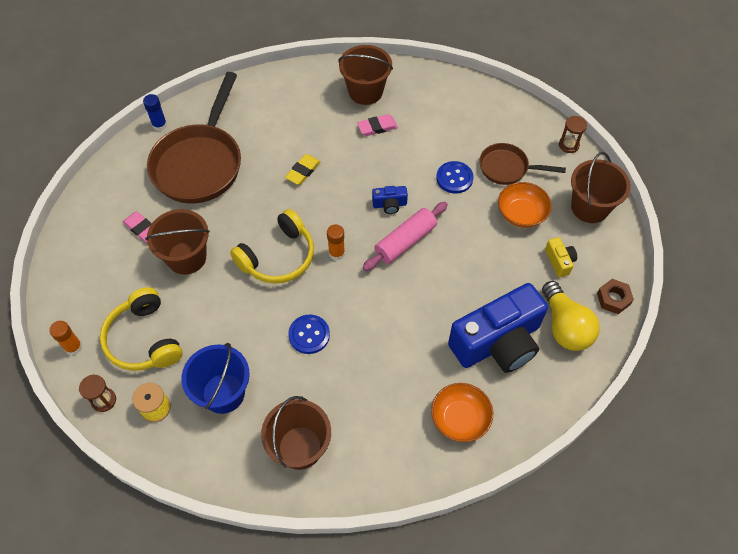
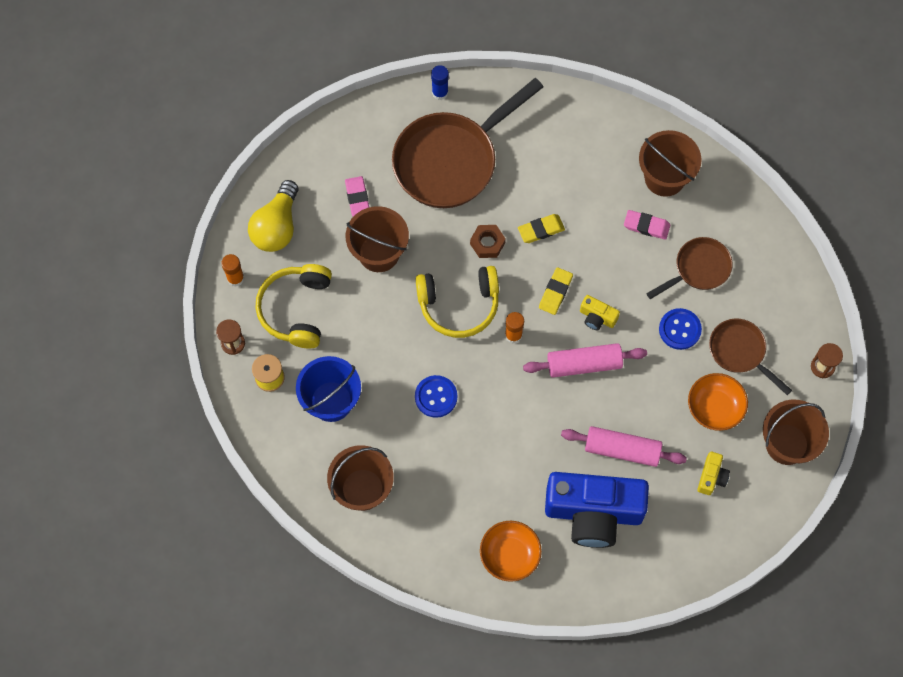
camera: 35 degrees right, 10 degrees up
(345, 206) = (555, 292): none -> yellow eraser
(389, 205) = (597, 317): blue camera -> yellow camera
(435, 133) = (698, 269): none -> brown pan
(481, 283) = (622, 450): none -> pink rolling pin
(565, 326) = (665, 539): yellow light bulb -> yellow light bulb (277, 226)
(613, 299) = (731, 544): brown nut -> brown nut (487, 243)

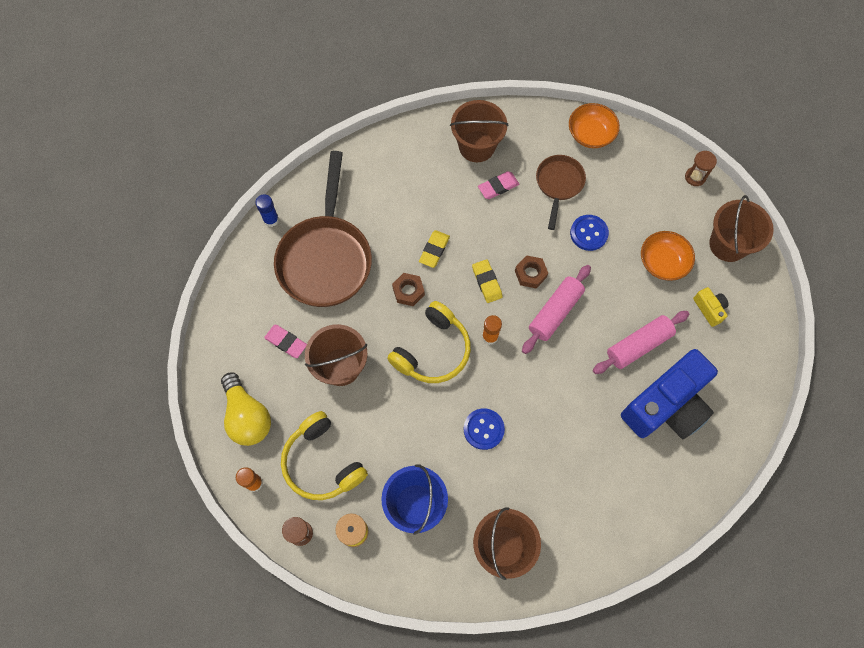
camera: 45 degrees left, 0 degrees up
(510, 555) = (646, 490): orange bowl -> orange bowl (590, 134)
(597, 317) = (530, 274): yellow camera -> brown nut
(740, 352) = (639, 213): brown pan -> none

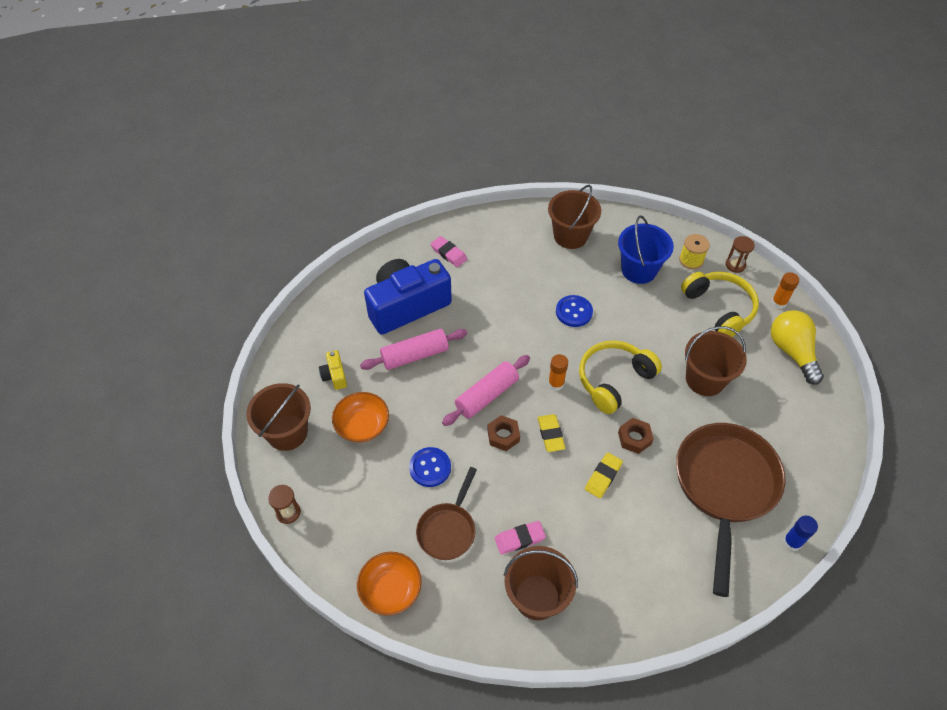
camera: 170 degrees left, 15 degrees down
(286, 342) = (761, 409): pink eraser -> pink eraser (448, 253)

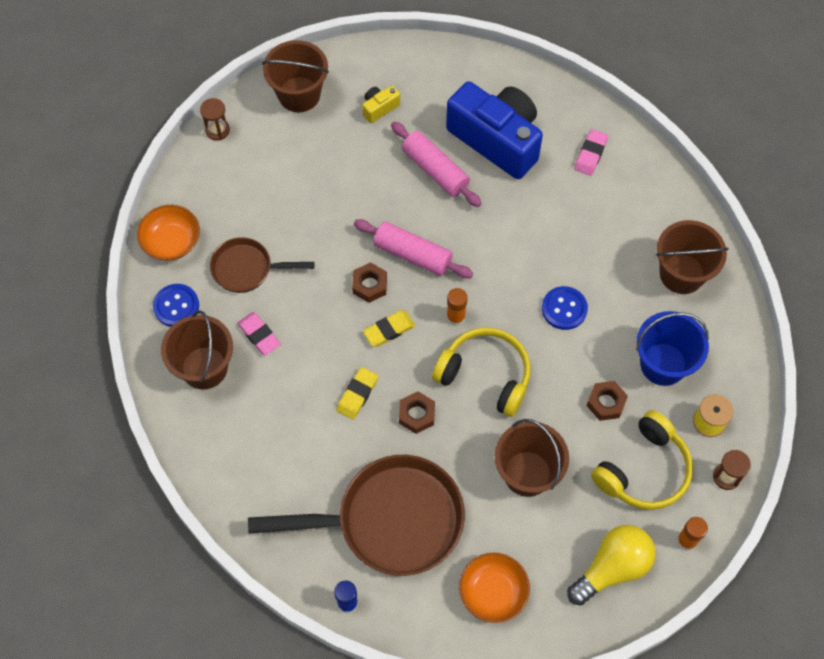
camera: 70 degrees right, 10 degrees up
(362, 425) = (332, 154): orange bowl -> orange bowl (493, 592)
(430, 468) = (307, 230): blue button -> blue button (176, 306)
(603, 476) = (357, 394): yellow eraser -> yellow eraser turned 75 degrees counterclockwise
(660, 312) = (606, 403): none -> brown nut

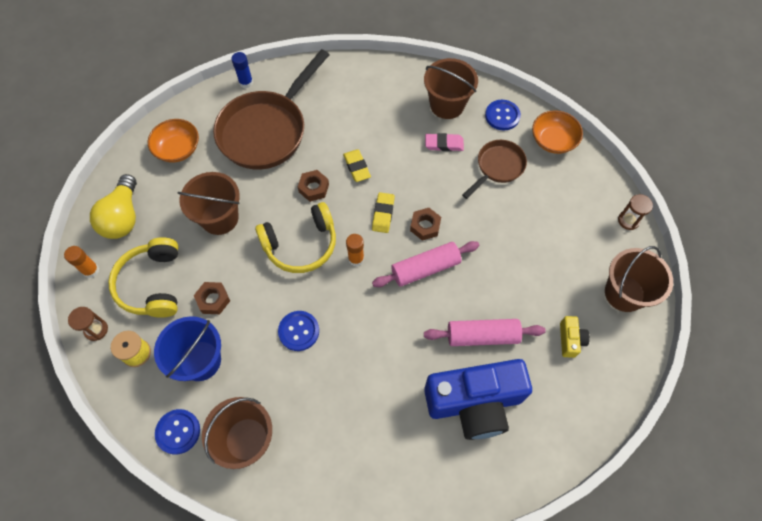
camera: 130 degrees right, 0 degrees up
(590, 154) = (403, 466): pink eraser -> none
(728, 328) = (178, 432): none -> blue button

